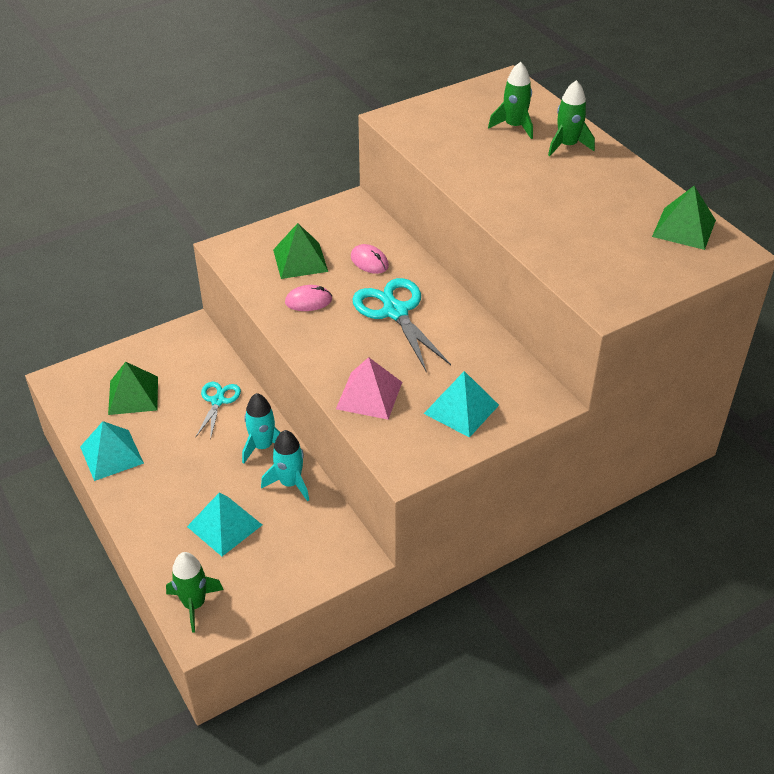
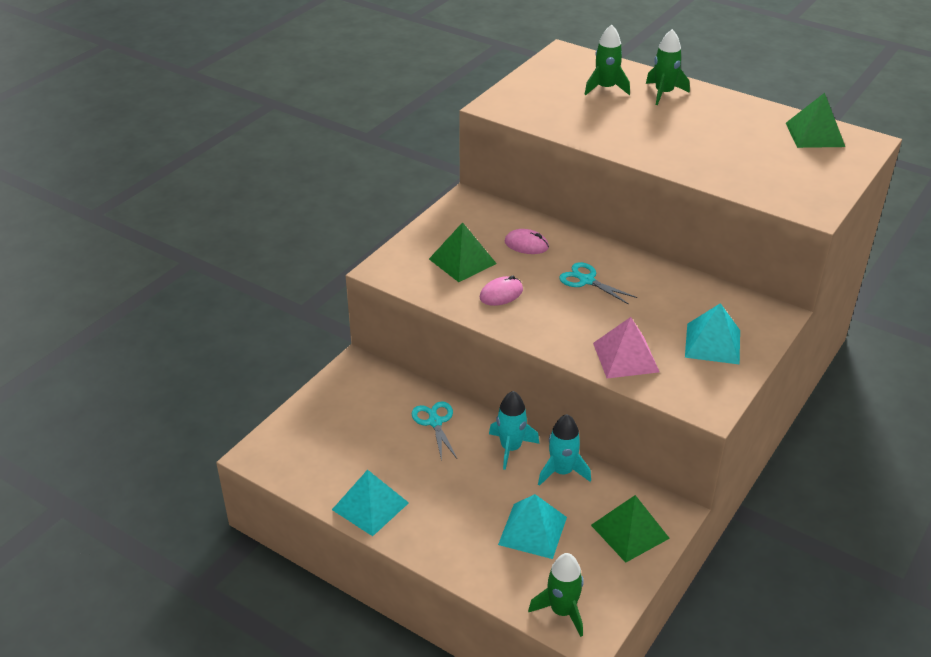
camera: 25 degrees left, 5 degrees down
(133, 395) = (347, 444): green pyramid -> green pyramid (630, 531)
(395, 312) = (587, 280): turquoise scissors -> turquoise scissors, size x0.59

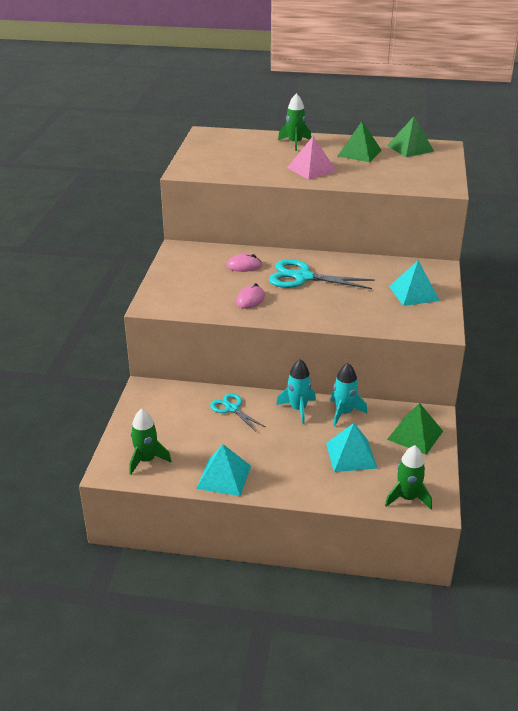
camera: 25 degrees left, 5 degrees down
(462, 261) = (206, 286): green pyramid -> green pyramid (359, 153)
(587, 280) = (303, 277): turquoise scissors -> turquoise scissors, size x1.71
(606, 88) = (253, 147): green rocket -> green rocket (146, 460)
(625, 357) = (365, 315): pink pyramid -> pink pyramid (311, 169)

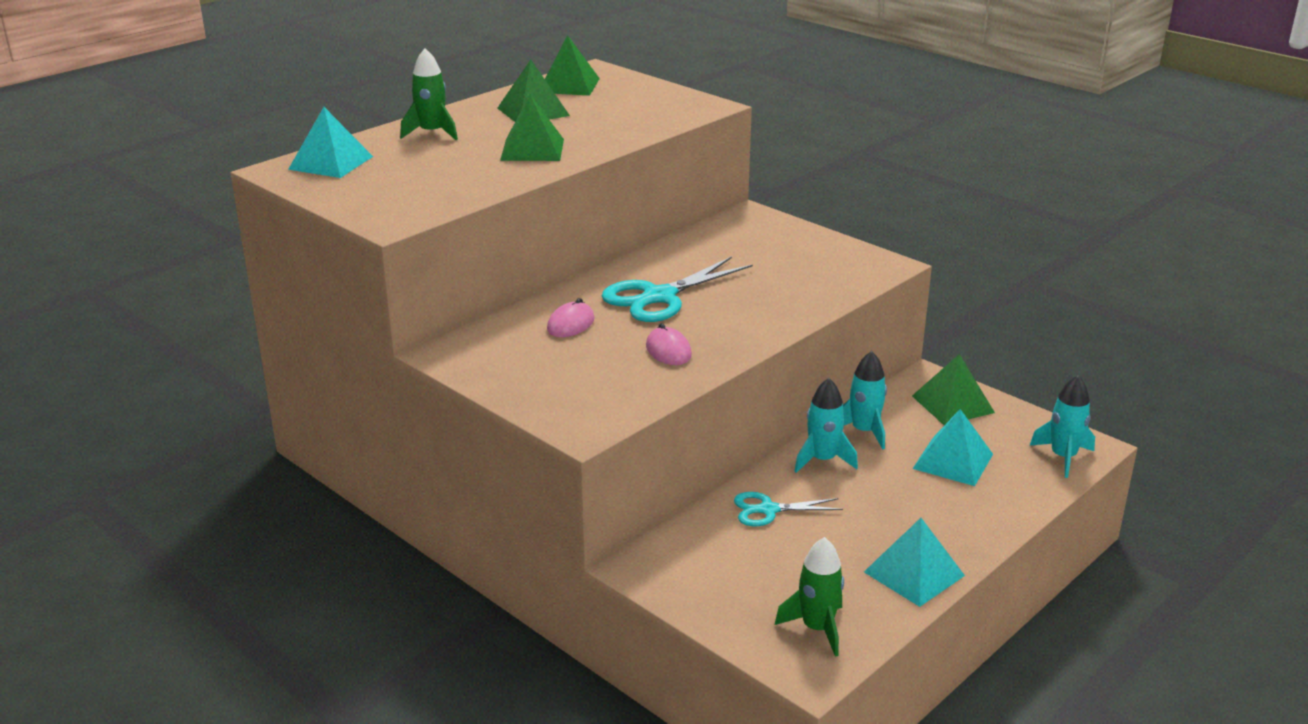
camera: 55 degrees left, 5 degrees down
(311, 169) = (532, 149): pink pyramid -> green pyramid
(407, 498) = (1063, 457): green rocket -> turquoise rocket
(414, 293) = (789, 249): turquoise pyramid -> turquoise pyramid (331, 163)

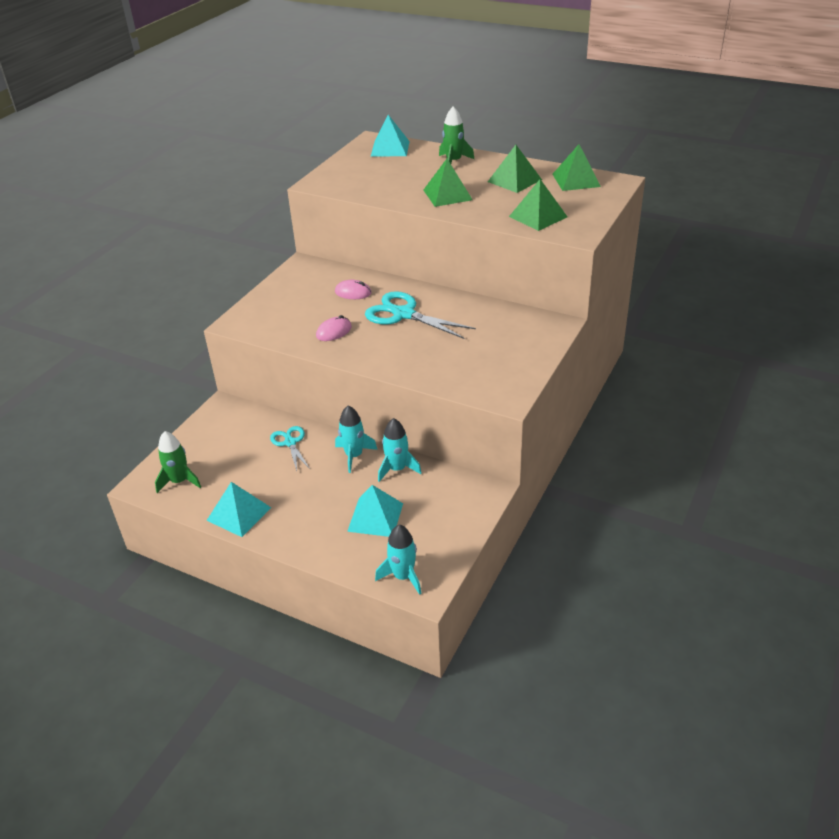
camera: 75 degrees right, 10 degrees up
(952, 404) = (455, 508): green pyramid -> green pyramid (538, 216)

